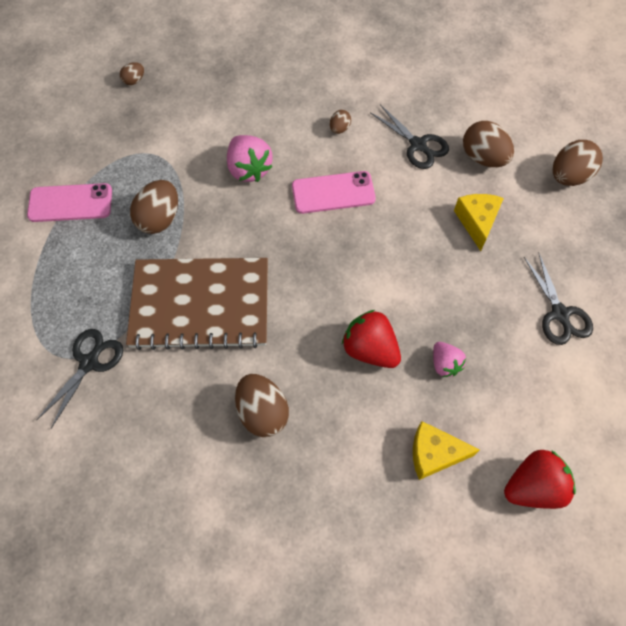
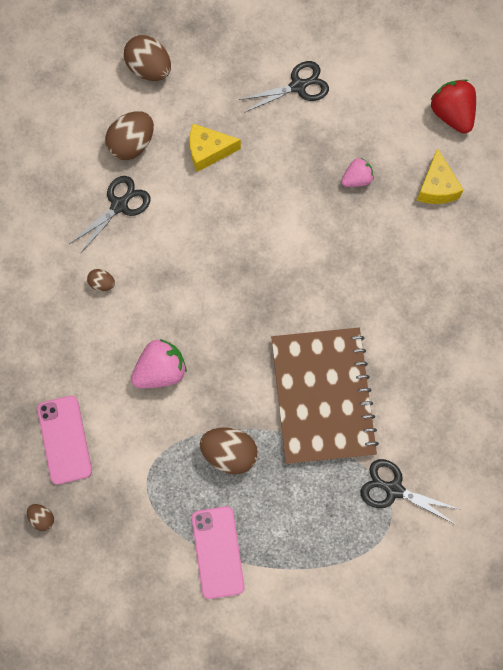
camera: 95 degrees left, 10 degrees up
(262, 412) = (420, 326): brown egg -> none
(333, 192) = (184, 284): pink phone -> pink phone (64, 439)
(370, 349) = (350, 241): red strawberry -> none

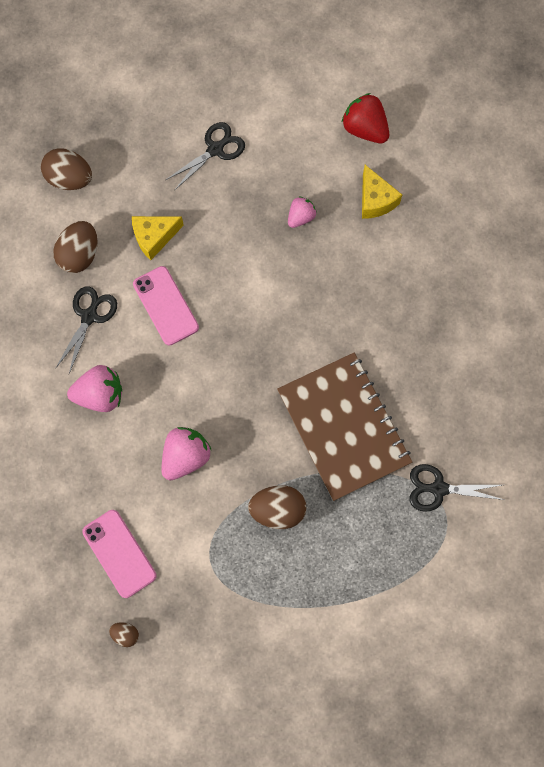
camera: 20 degrees left, 0 degrees up
(102, 283) = (100, 395): brown egg -> pink strawberry
(217, 552) = (300, 605): pink phone -> pink phone (165, 306)

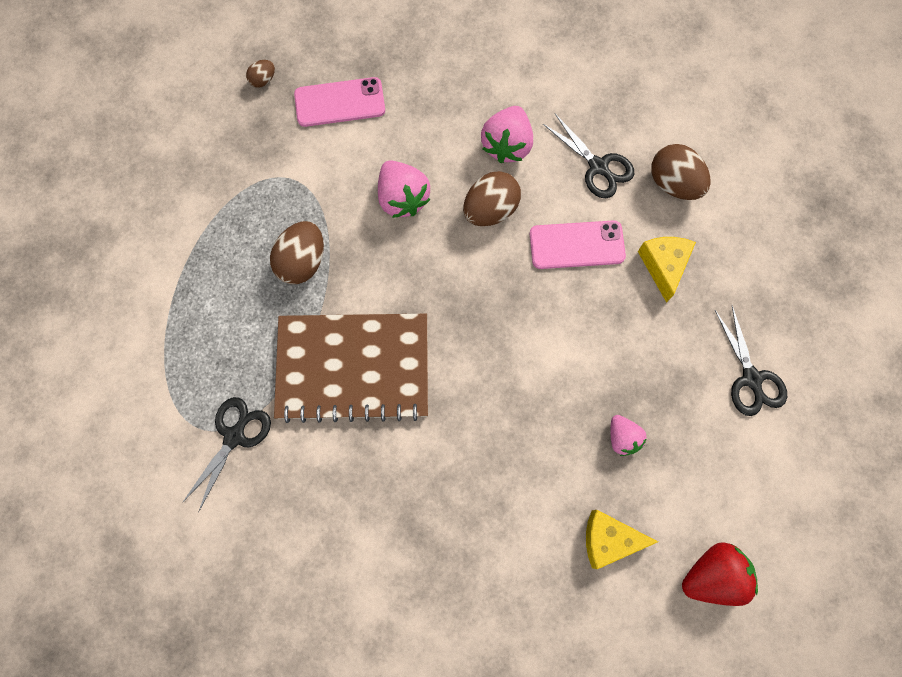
camera: 115 degrees right, 0 degrees up
(70, 179) = (771, 207): brown egg -> brown egg (490, 210)

